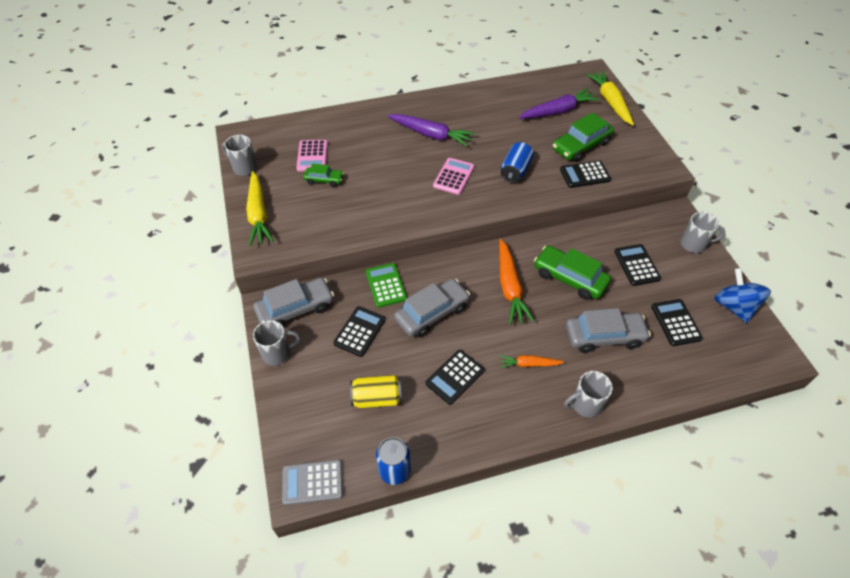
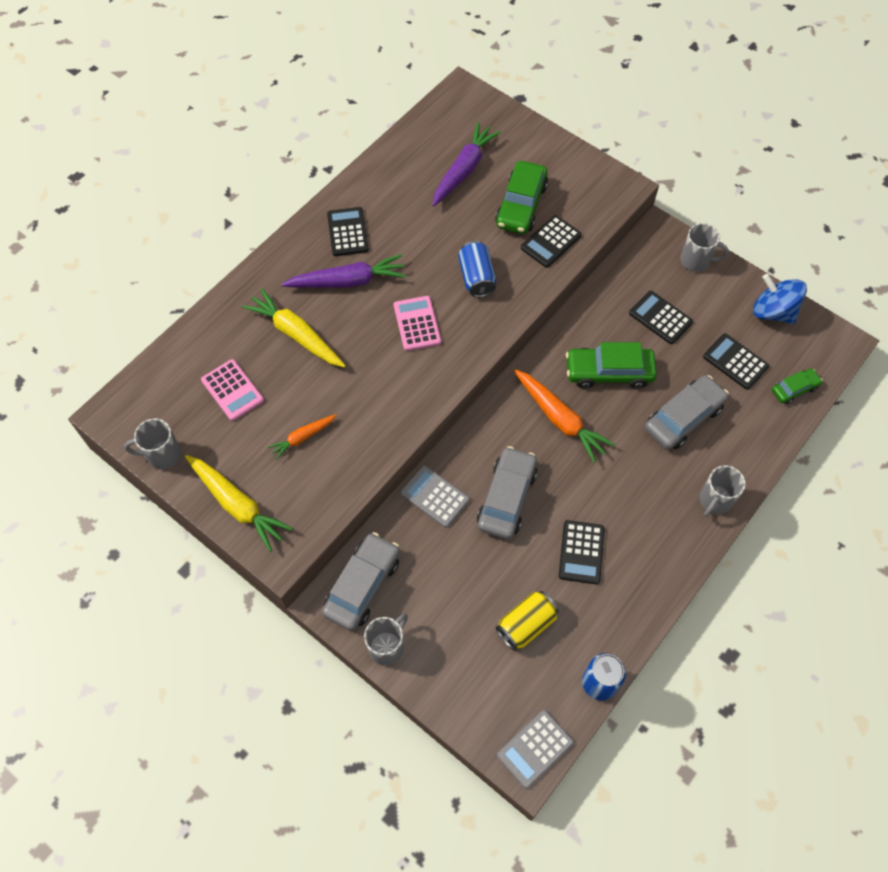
camera: 35 degrees left, 10 degrees up
(324, 180) = (275, 414): green car -> green car (794, 389)
(360, 331) = (451, 566): black calculator -> black calculator (348, 232)
(386, 285) = (435, 496): green calculator -> grey calculator
(529, 364) = (638, 492): orange carrot -> orange carrot (302, 437)
(610, 102) = (510, 126): yellow carrot -> yellow carrot (296, 334)
(694, 244) = (696, 260): grey mug -> grey mug turned 45 degrees clockwise

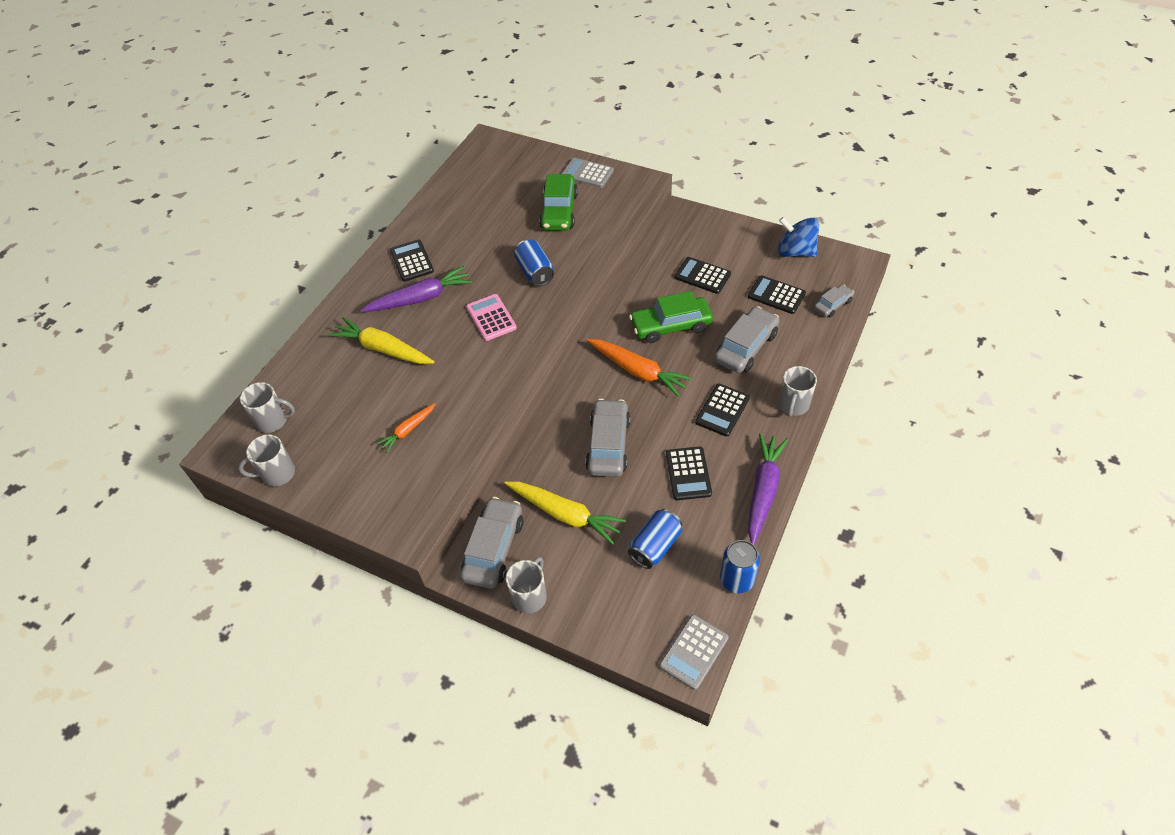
camera: 10 degrees left, 10 degrees down
(232, 390) = (333, 406): pink calculator -> none
(237, 505) = (358, 500): yellow carrot -> yellow carrot (565, 514)
(435, 496) = (542, 458): grey calculator -> grey calculator (587, 173)
(464, 170) = (503, 195): purple carrot -> purple carrot (763, 491)
(526, 624) = (655, 546): yellow can -> blue can
(550, 242) = (592, 233): black calculator -> black calculator (722, 410)
(696, 260) = (719, 228): grey mug -> grey mug (273, 421)
(794, 389) = (833, 305): green car -> grey car

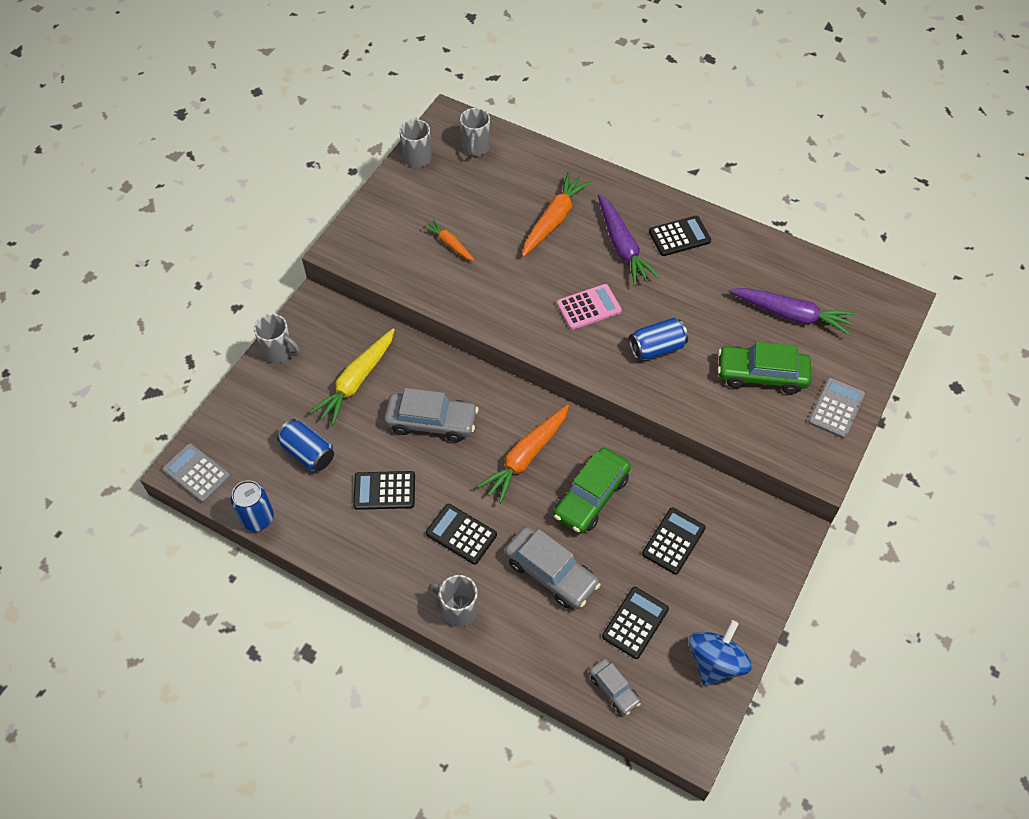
camera: 90 degrees right, 5 degrees up
(383, 349) = (554, 220): yellow carrot -> orange carrot
(494, 549) = (332, 325): grey car -> none
(670, 326) = (591, 496): green car -> green car turned 135 degrees counterclockwise
(763, 491) = (351, 558): purple carrot -> purple carrot (791, 315)

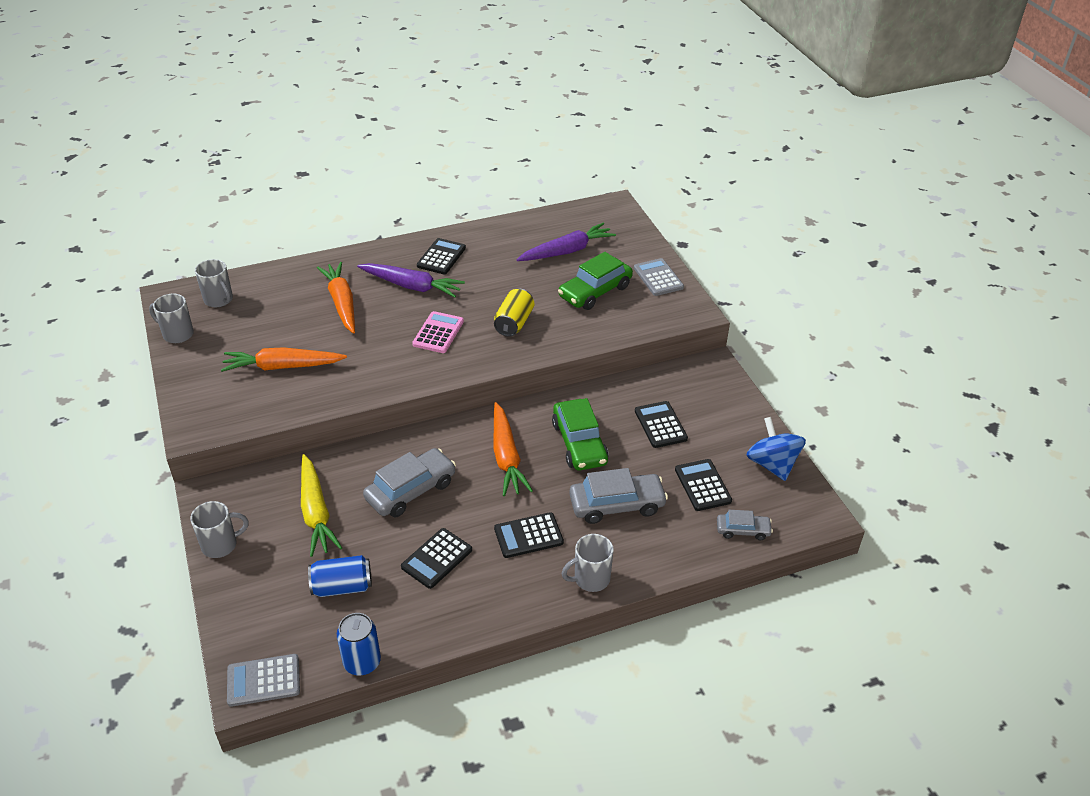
camera: 50 degrees left, 15 degrees down
(450, 244) = (282, 366): orange carrot -> orange carrot, size x1.77
(656, 348) = (514, 323): blue can -> yellow can

